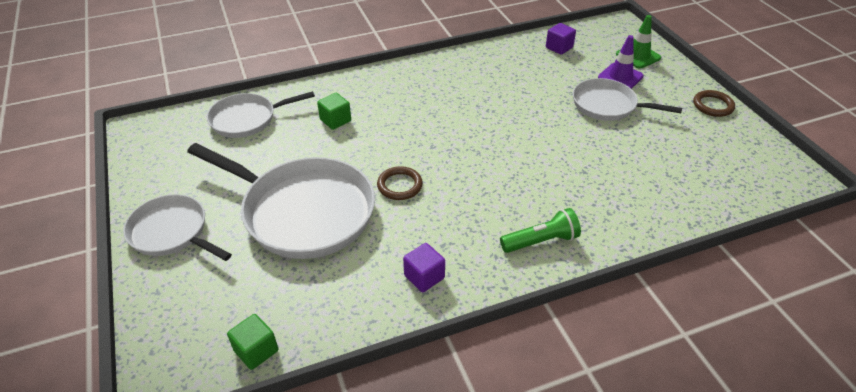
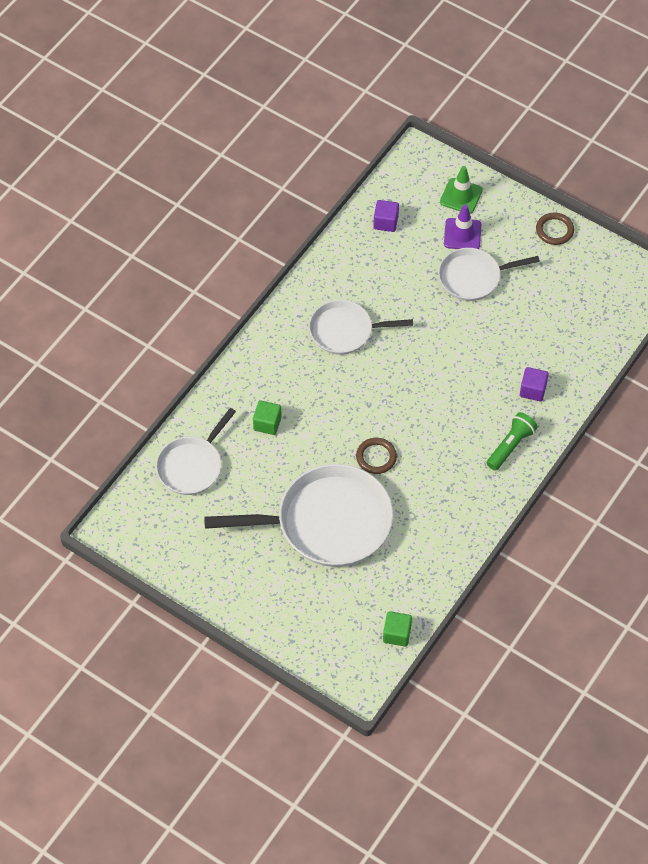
camera: 35 degrees left, 15 degrees up
(172, 232) = (250, 596): white pan -> white pan (345, 331)
(424, 277) = (456, 521): purple cube -> purple cube (533, 390)

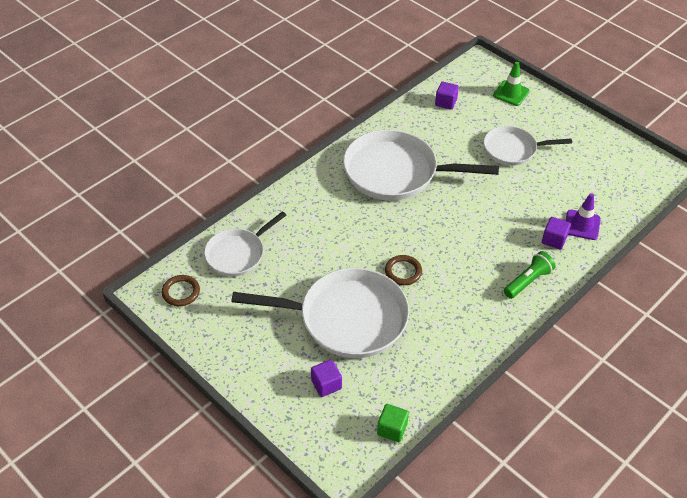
camera: 10 degrees right, 10 degrees down
(267, 423) = (312, 231): green cube -> none
(321, 599) = (326, 384): none -> purple cube
(345, 331) = (396, 172): white pan -> white pan, size x1.71
(462, 234) = (508, 119): purple traffic cone -> purple traffic cone (582, 225)
(554, 230) = (586, 126): brown ring -> brown ring (181, 292)

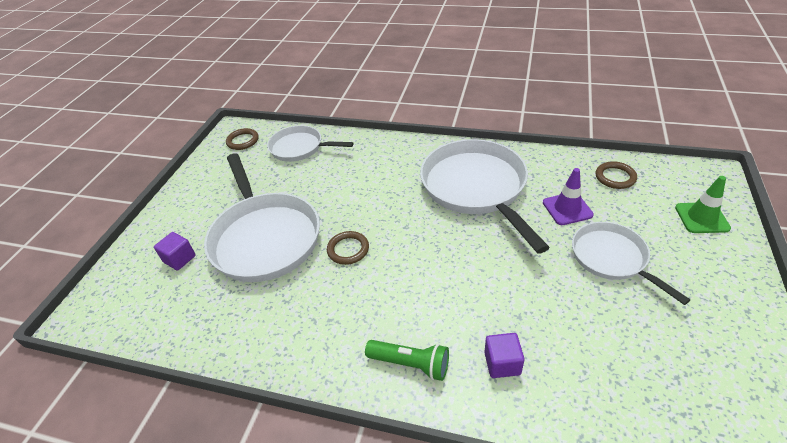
camera: 65 degrees right, 5 degrees down
(392, 429) = (139, 329): green cube -> none
(446, 102) = (615, 177): purple cube -> brown ring
(582, 225) = (558, 385): purple traffic cone -> purple traffic cone (567, 209)

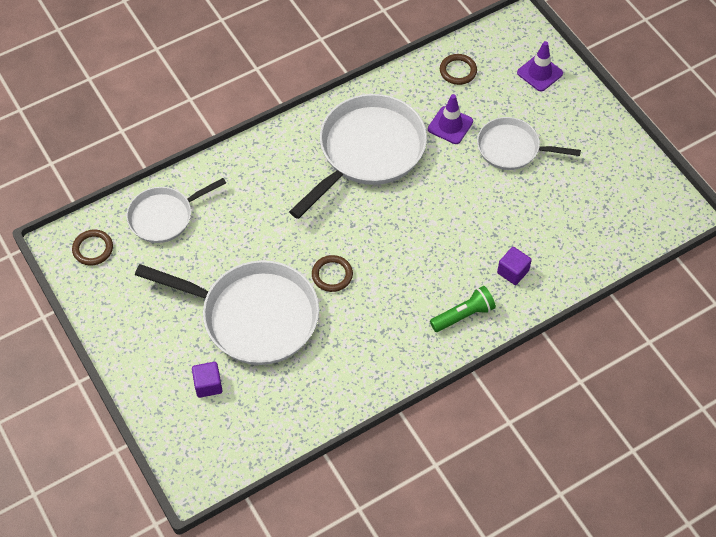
camera: 50 degrees left, 15 degrees up
(476, 188) = (368, 151): white pan -> white pan turned 105 degrees clockwise
(701, 218) = (539, 73): green traffic cone -> purple traffic cone

